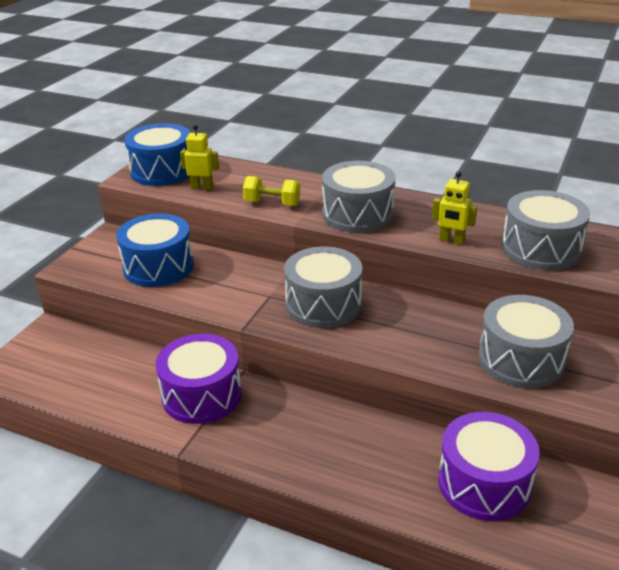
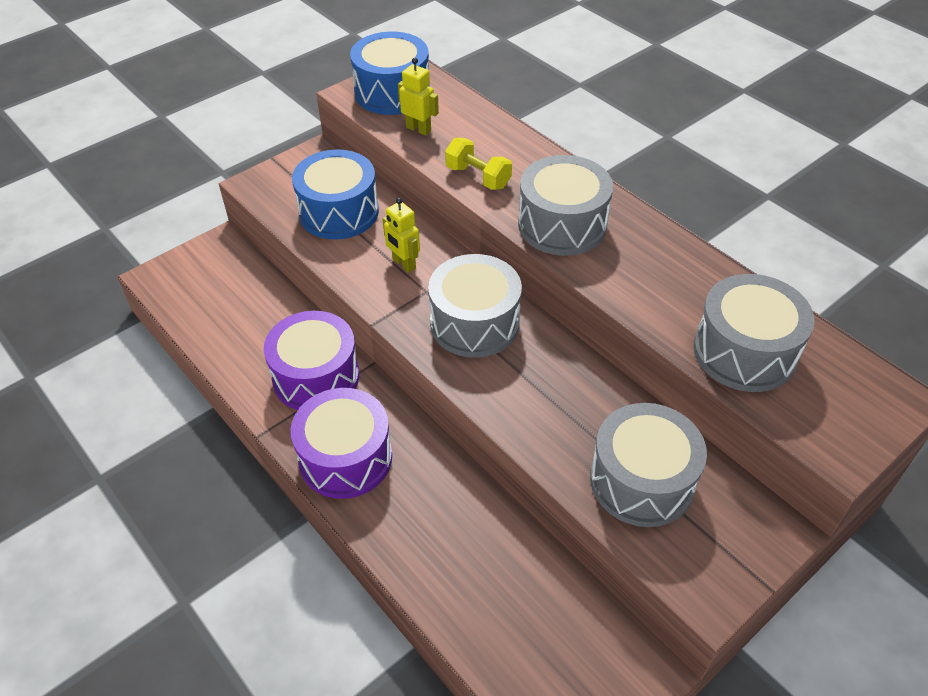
camera: 25 degrees right, 15 degrees up
(451, 240) = (643, 301): yellow robot -> yellow robot (403, 264)
(484, 483) = (527, 600): purple drum -> purple drum (345, 458)

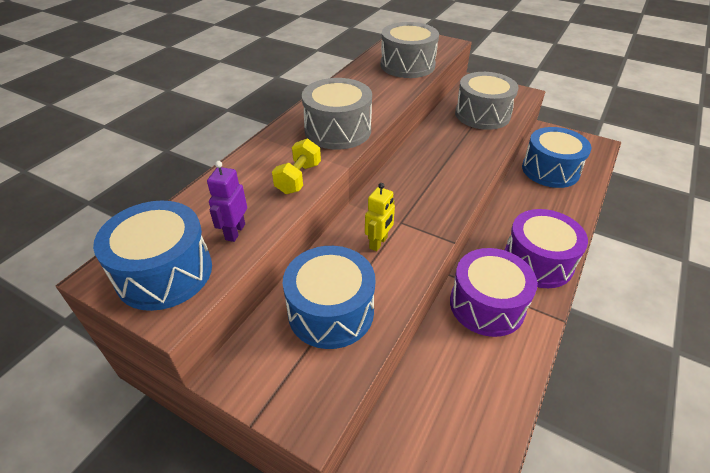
camera: 110 degrees left, 5 degrees down
(418, 129) = (235, 232): yellow robot -> purple robot
(474, 323) = (417, 190): grey drum -> none
(521, 592) = (550, 170): none -> blue drum

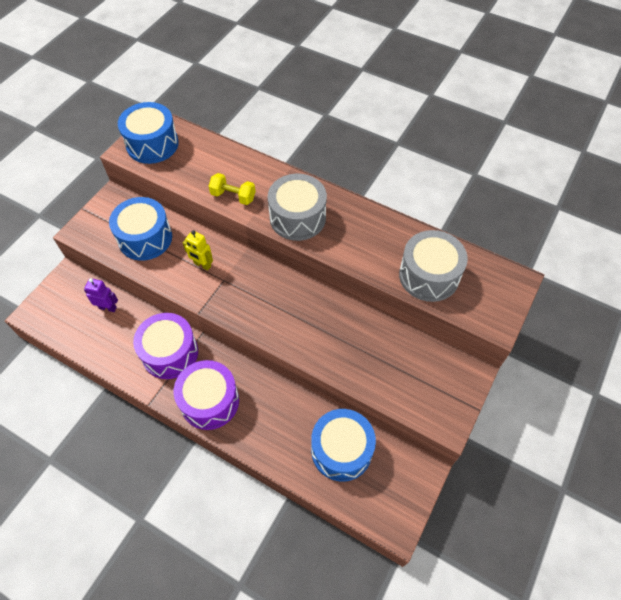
camera: 90 degrees right, 15 degrees up
(235, 232) = (181, 169): purple robot -> purple robot (108, 307)
(482, 114) = (391, 367): grey drum -> none

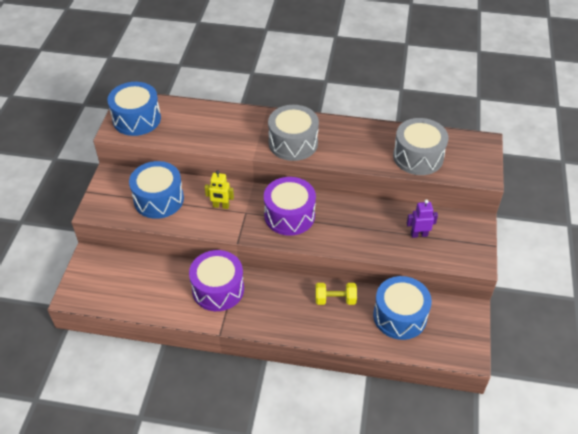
camera: 20 degrees left, 10 degrees down
(108, 307) = (142, 270): purple robot -> purple robot (419, 234)
(209, 401) = (272, 315): purple drum -> purple drum (289, 215)
(233, 196) = (230, 141): yellow dumbbell -> yellow dumbbell (335, 299)

